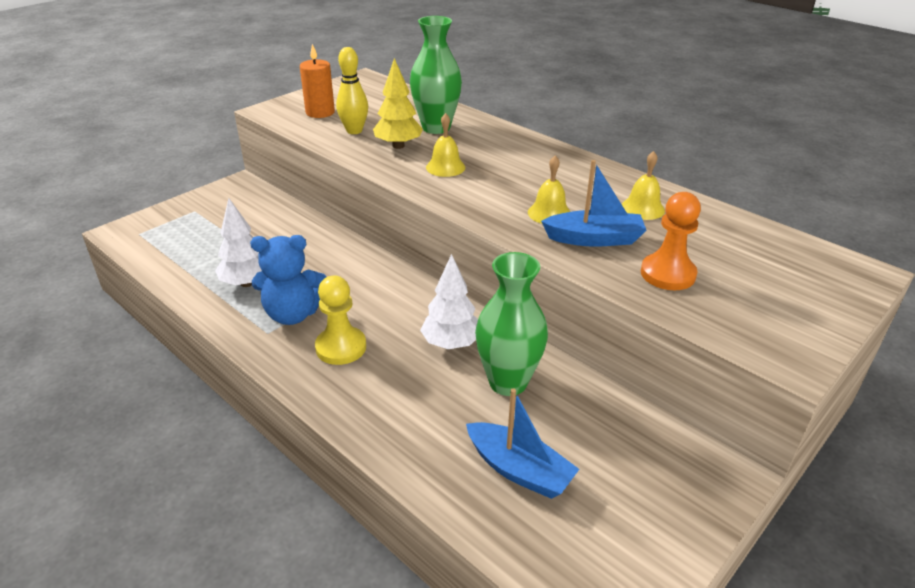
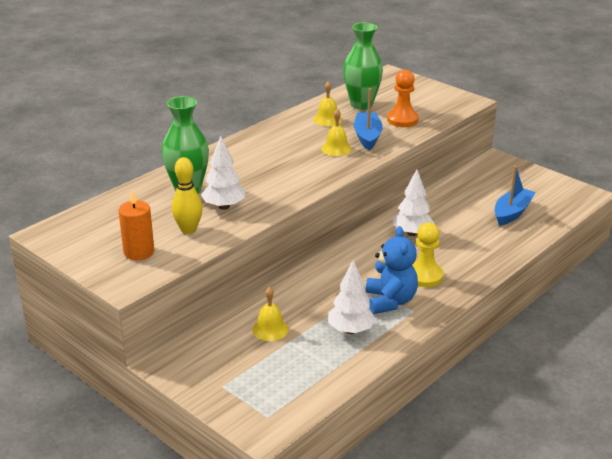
camera: 90 degrees left, 5 degrees down
(398, 146) = (224, 207): yellow tree -> white tree
(445, 167) = (266, 185): yellow bell -> yellow bell (270, 329)
(508, 382) = (444, 214): green vase -> green vase (361, 105)

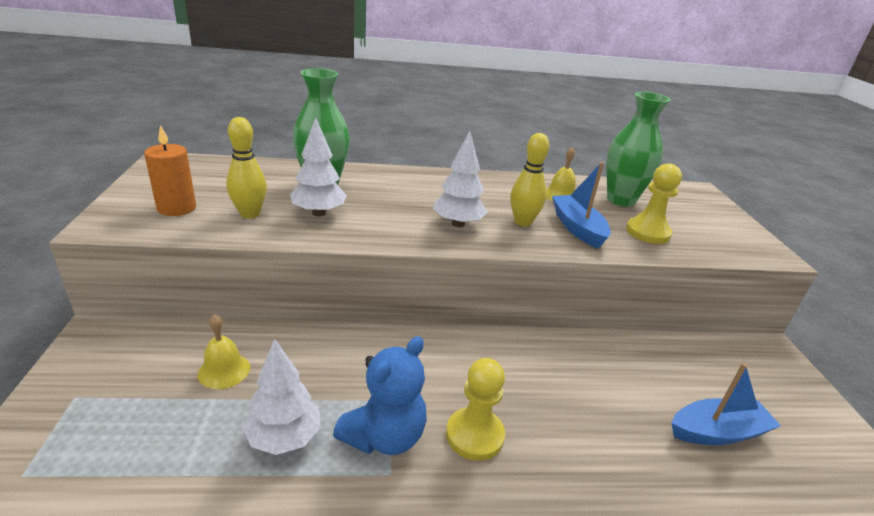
camera: 40 degrees right, 0 degrees up
(336, 149) = (523, 222): yellow bell -> yellow bowling pin
(367, 137) = (577, 228): blue boat -> blue boat turned 60 degrees counterclockwise
(402, 120) = (647, 232): orange pawn -> yellow pawn
(412, 233) = (539, 370): white tree -> white tree (458, 224)

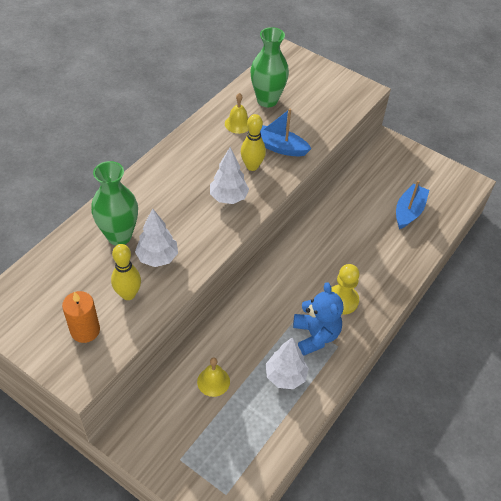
camera: 50 degrees left, 20 degrees up
(647, 232) = (308, 120): yellow pawn -> none

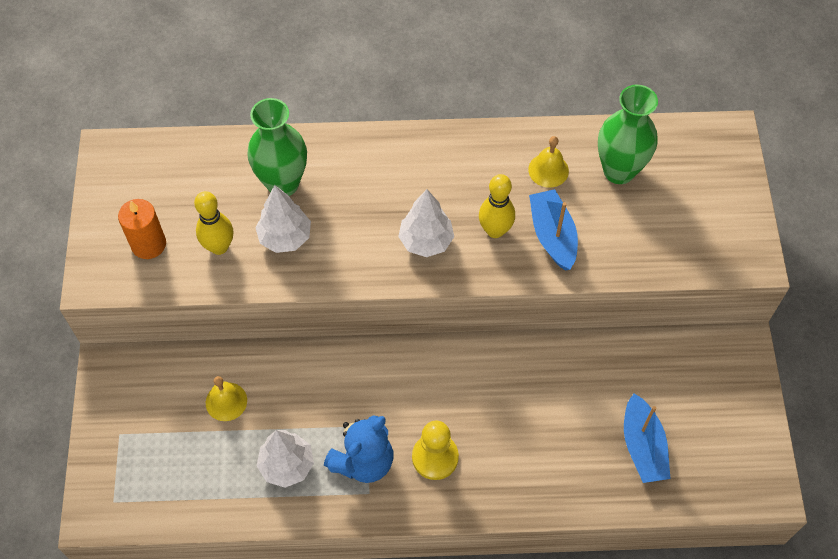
camera: 55 degrees right, 10 degrees up
(409, 211) = (642, 446): blue boat -> blue boat turned 90 degrees clockwise

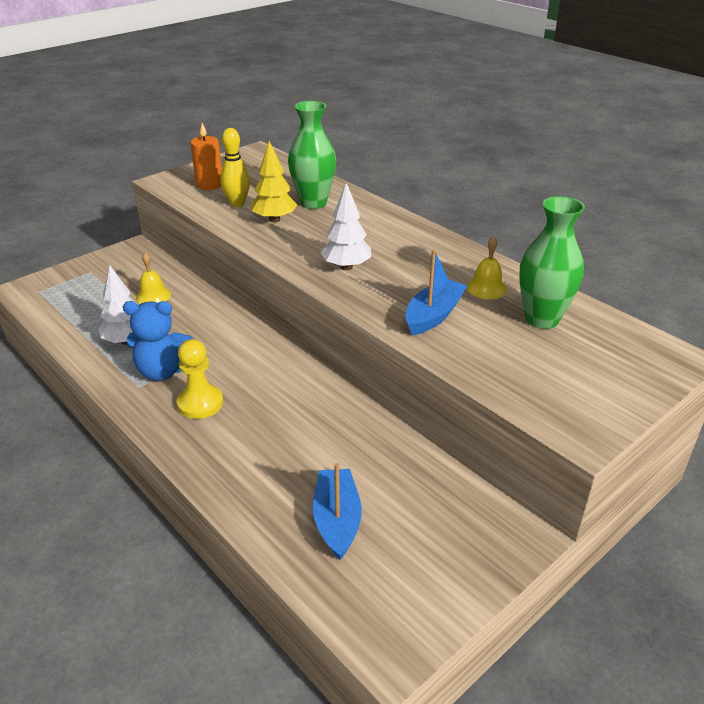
camera: 50 degrees right, 25 degrees down
(285, 237) = (274, 219): white tree -> yellow tree
(495, 230) = (398, 289): yellow bowling pin -> none
(642, 446) = (337, 520): blue boat -> blue boat turned 135 degrees clockwise

